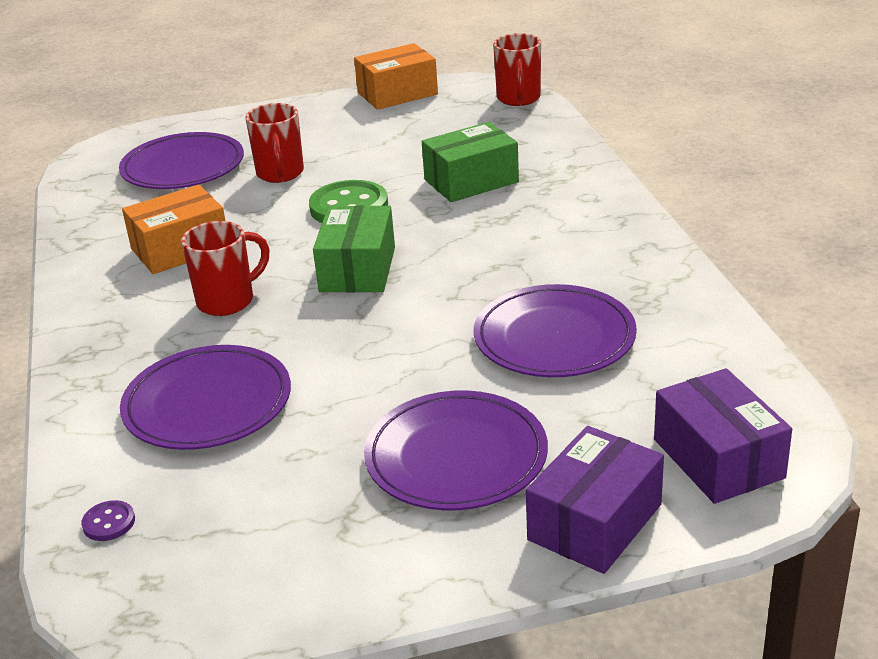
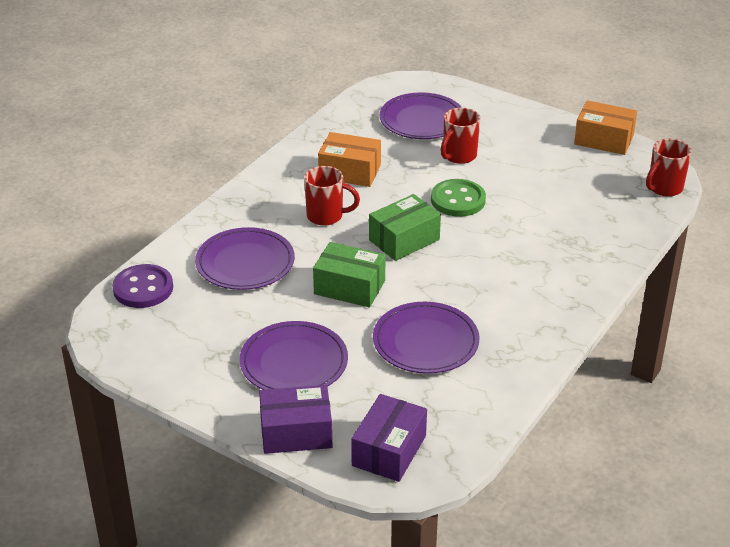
camera: 45 degrees right, 5 degrees up
(109, 522) = (143, 288): purple button -> purple button, size x2.17
(471, 181) = (542, 226): green box -> green box (349, 287)

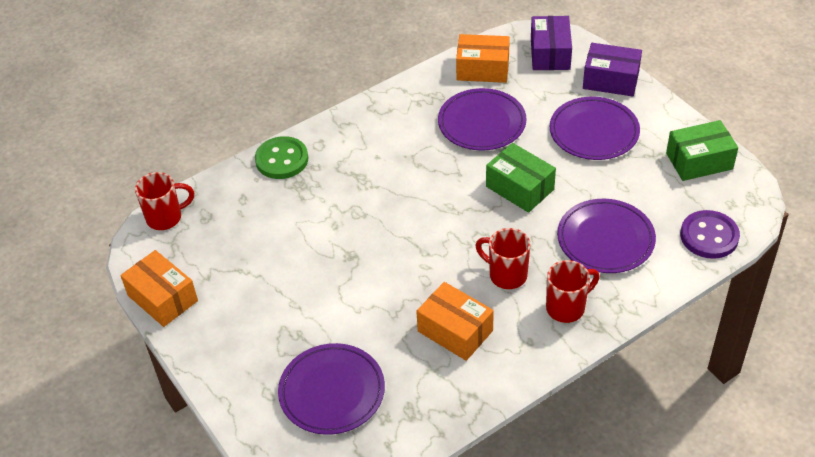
camera: 155 degrees left, 10 degrees up
(389, 451) = (550, 53): purple box -> purple box turned 45 degrees counterclockwise
(404, 240) = (445, 225): green box -> green box (699, 161)
(458, 156) = (328, 319): red mug -> red mug (567, 307)
(458, 200) = (367, 259): green button -> green button (282, 159)
(463, 407) = (482, 69): none -> orange box

